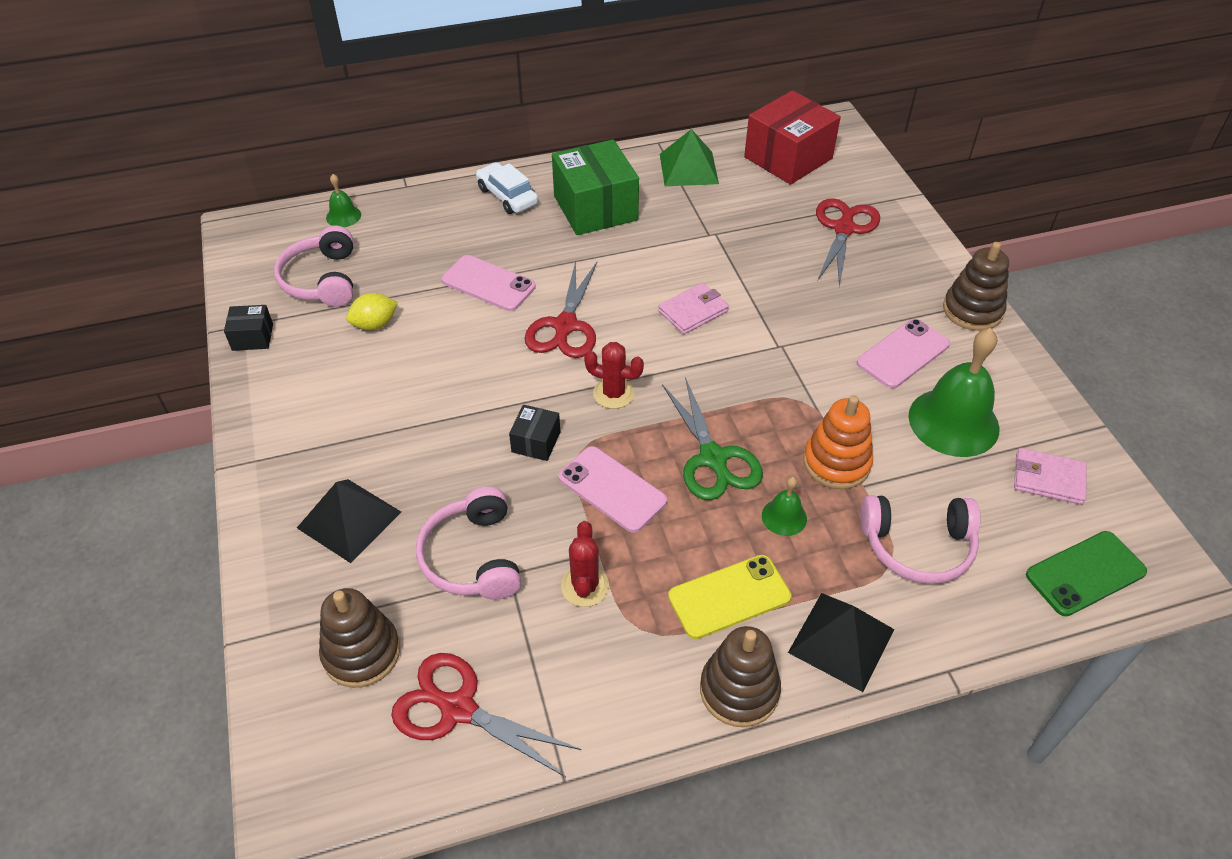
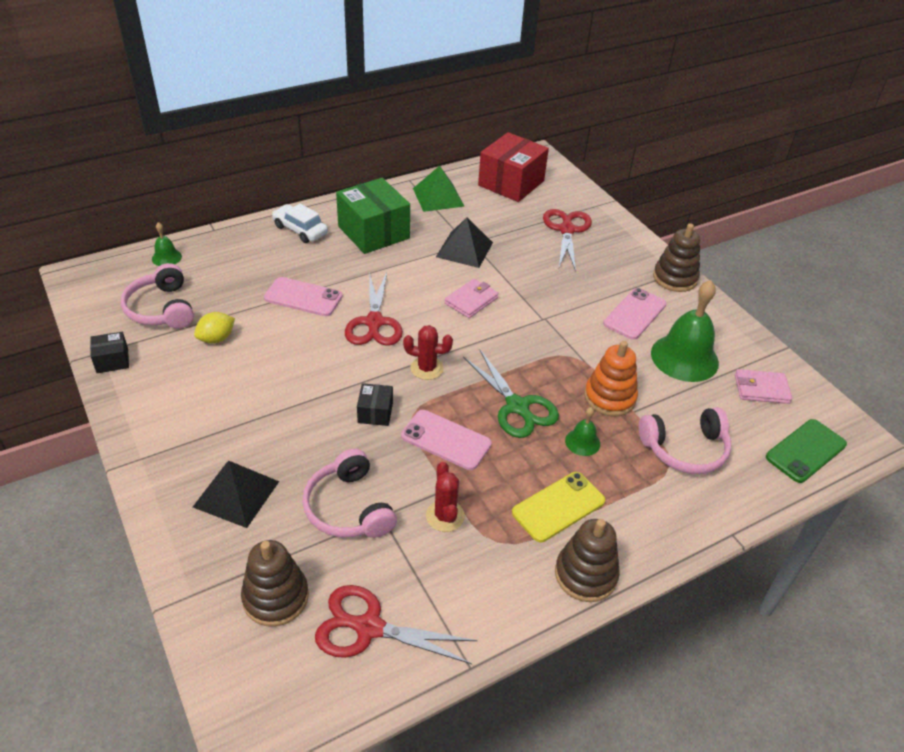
camera: 15 degrees left, 5 degrees down
(841, 640) = (650, 525): black pyramid -> black pyramid (464, 249)

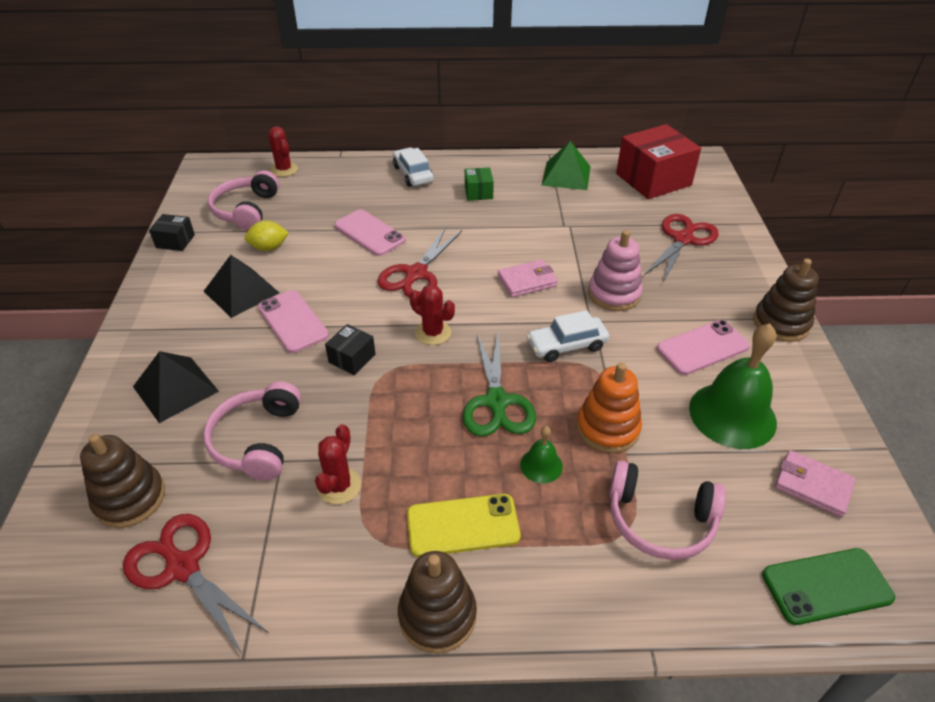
camera: 30 degrees right, 0 degrees up
(166, 257) = (284, 169): green bell -> red cactus
(373, 232) = (478, 192): green box -> green box, size x0.47
(446, 440) = (398, 409): pink phone -> pink phone (293, 321)
(464, 249) = (557, 230): black pyramid -> black pyramid (241, 292)
(538, 344) = (566, 345): none -> white car
(545, 291) = (614, 294): none -> pink stacking toy

